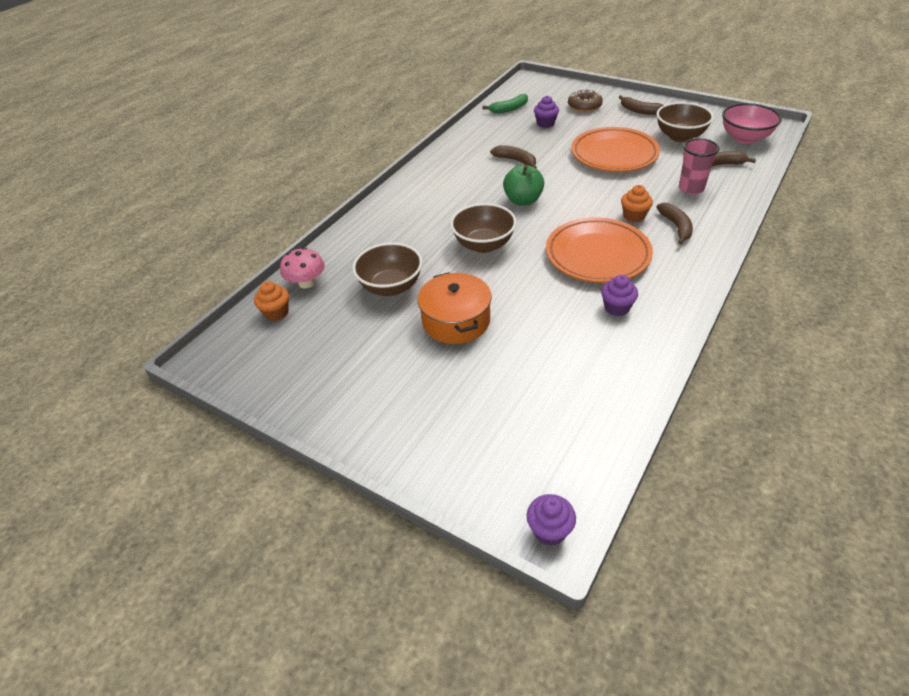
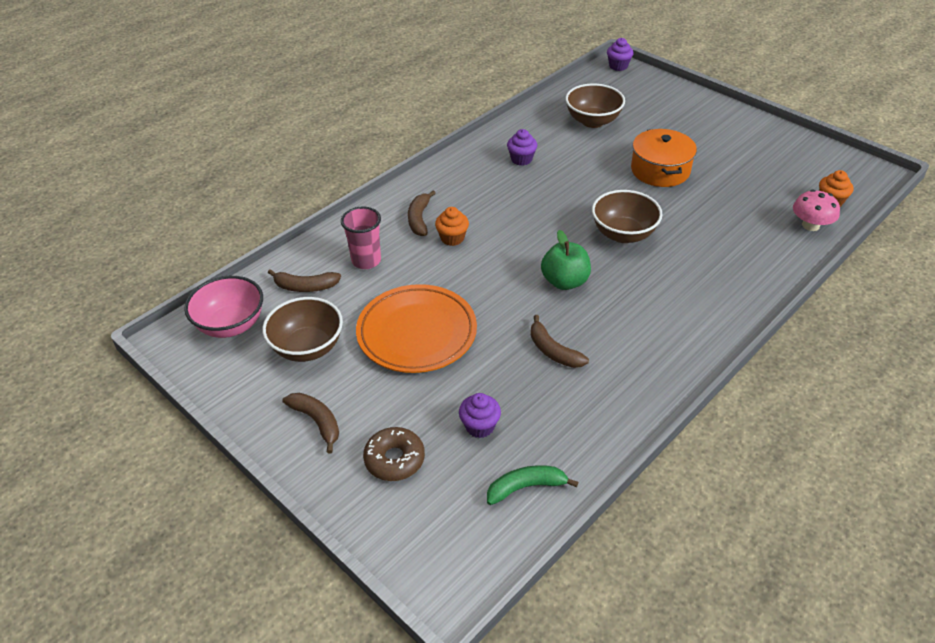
camera: 170 degrees left, 0 degrees up
(391, 287) = (721, 207): brown bowl -> brown bowl (592, 121)
(597, 255) = (513, 204): orange plate -> none

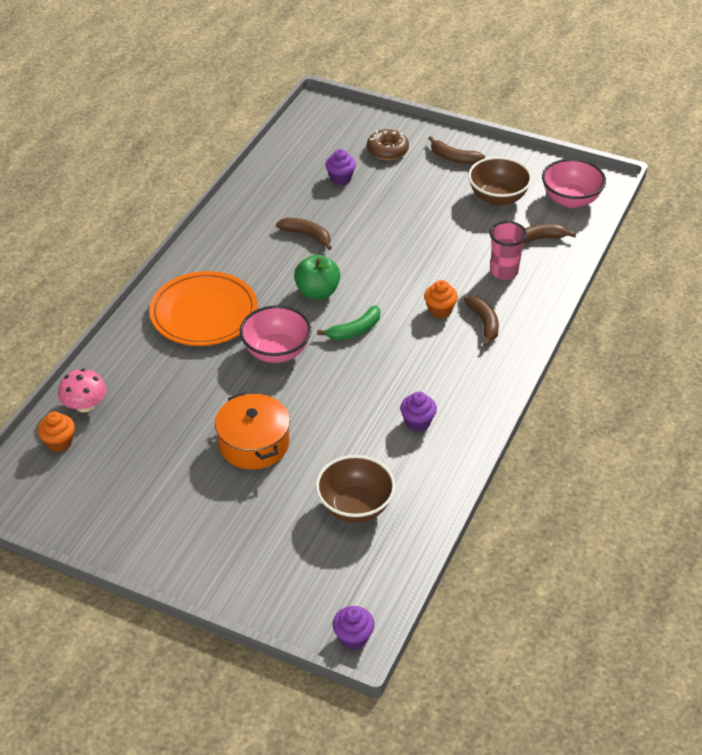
camera: 160 degrees right, 0 degrees up
(417, 333) = (421, 225): orange plate -> orange plate (204, 314)
(526, 487) = (295, 154): green banana -> green banana (355, 330)
(623, 234) = (276, 352): brown bowl -> pink bowl

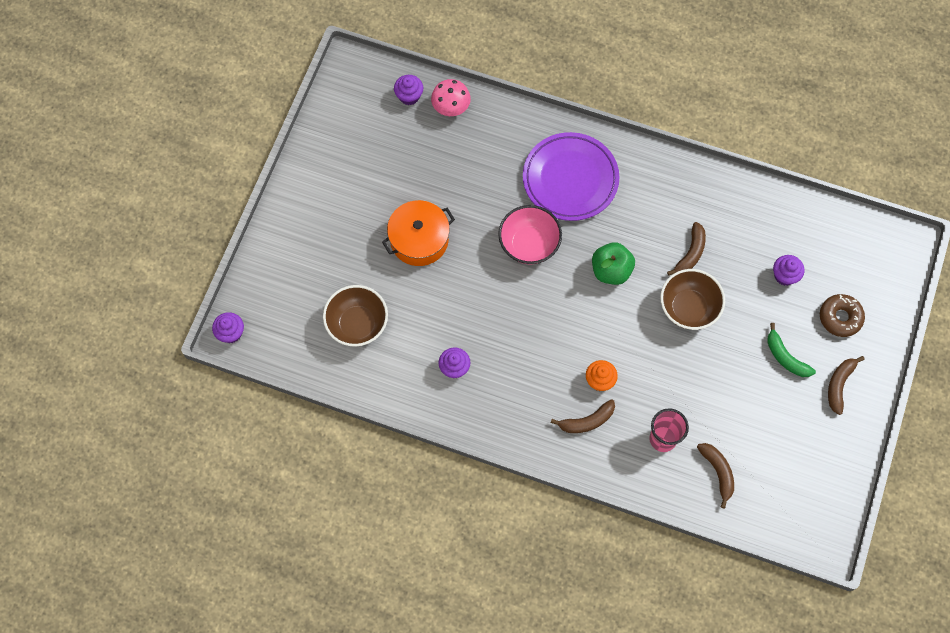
camera: 85 degrees right, 25 degrees up
(59, 442) = (409, 96): orange cupcake -> purple cupcake
(204, 314) = (570, 179): orange plate -> purple plate
(355, 330) = (564, 307): green banana -> green banana (785, 357)
(498, 198) = (779, 431): brown bowl -> brown bowl (688, 308)
(570, 199) = (788, 506): pink bowl -> none

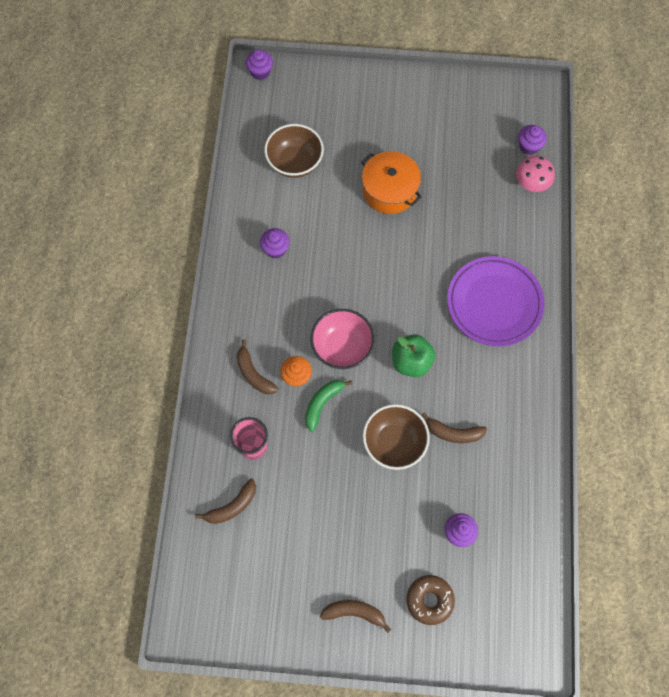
camera: 75 degrees right, 0 degrees up
(529, 244) = (414, 282): pink bowl -> pink bowl (342, 347)
(785, 357) = (369, 550): green banana -> green banana (322, 403)

